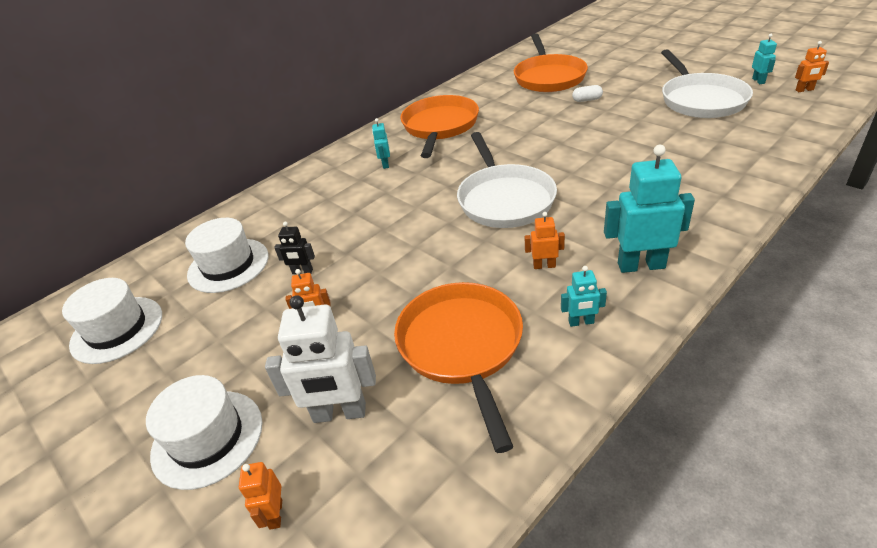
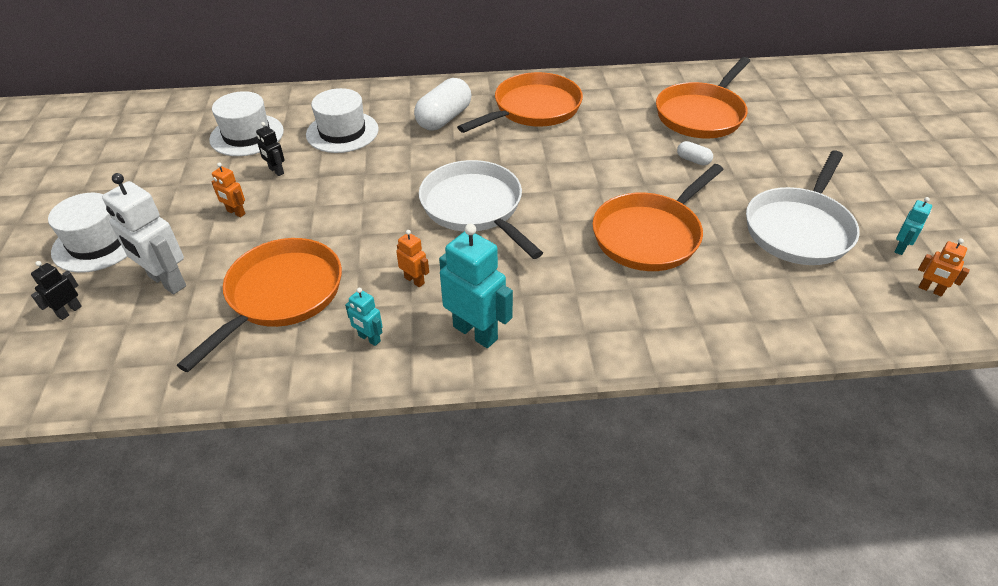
camera: 35 degrees right, 5 degrees up
(117, 329) = (144, 139): white hat -> white hat (342, 132)
(275, 514) = (69, 311): orange robot -> black robot
(385, 164) = (444, 118): turquoise robot -> white capsule
(504, 199) = (475, 207): white pan -> white pan turned 120 degrees clockwise
(635, 148) = (650, 235): none -> orange pan

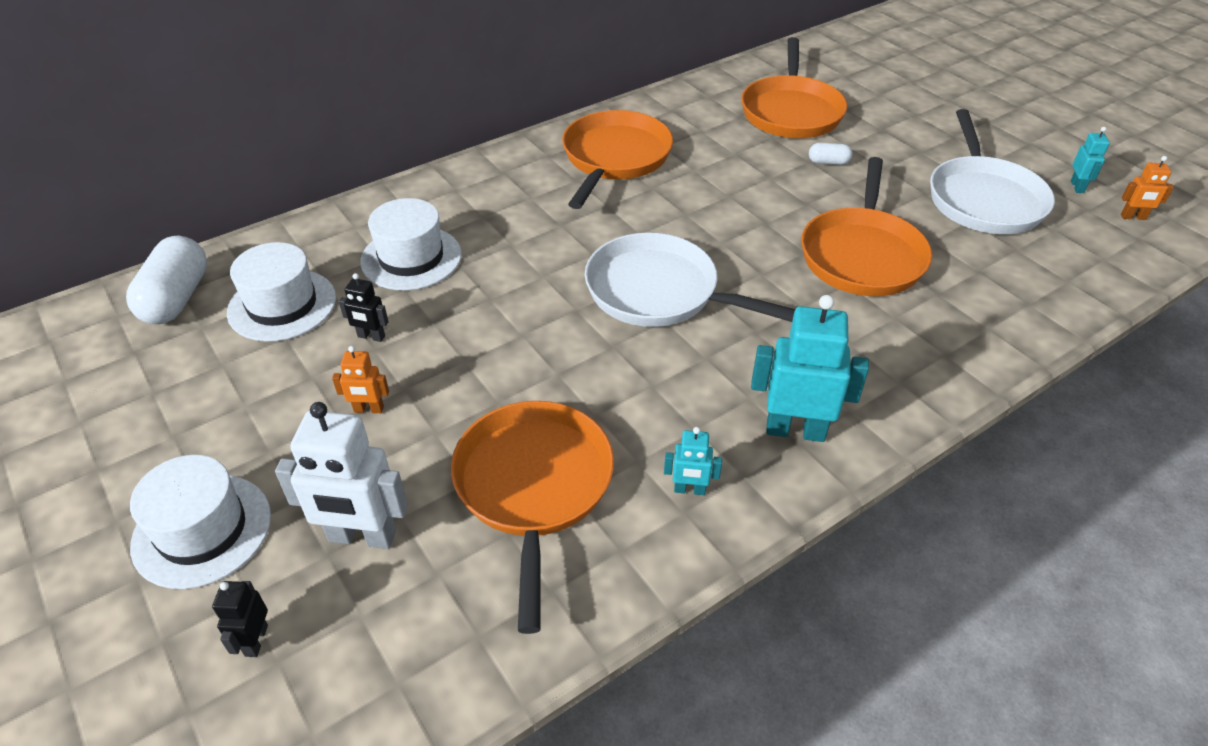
camera: 30 degrees left, 0 degrees up
(414, 280) = (674, 401): orange robot -> none
(444, 118) = (523, 201): white capsule -> white capsule (177, 298)

